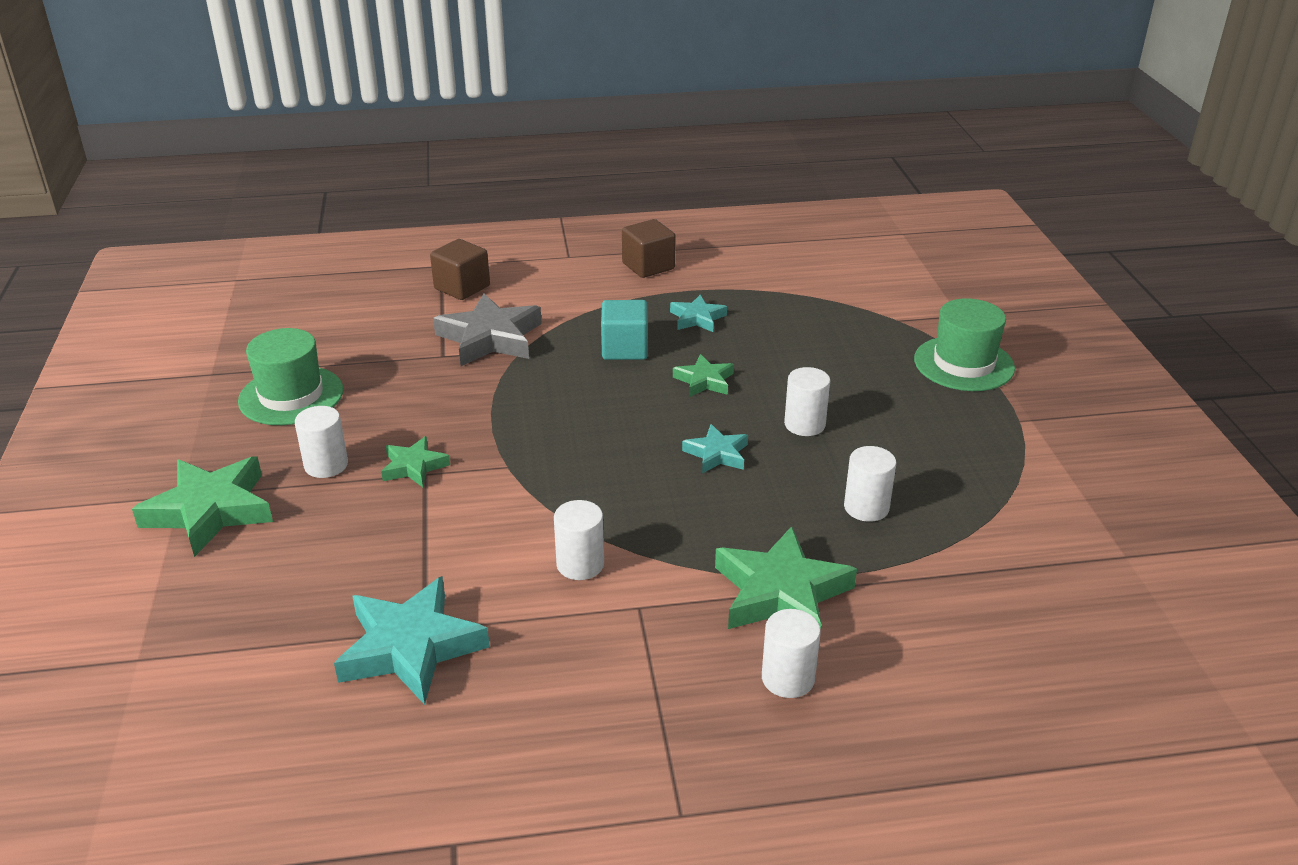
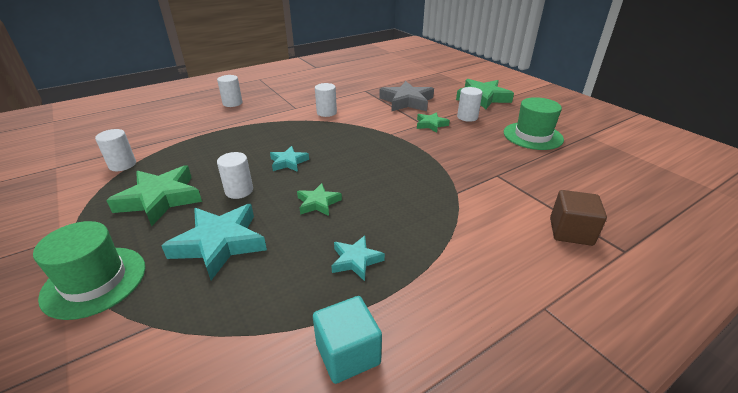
camera: 155 degrees right, 0 degrees up
(411, 647) = (364, 87): turquoise star -> turquoise star (220, 243)
(490, 338) = (487, 194): grey star -> grey star (407, 101)
(625, 349) = (391, 212): turquoise cube -> turquoise cube (348, 353)
(648, 266) = (453, 322): brown cube -> none
(781, 593) = (239, 121): green star -> green star (160, 199)
(866, 507) = (199, 157): white cylinder -> white cylinder (122, 165)

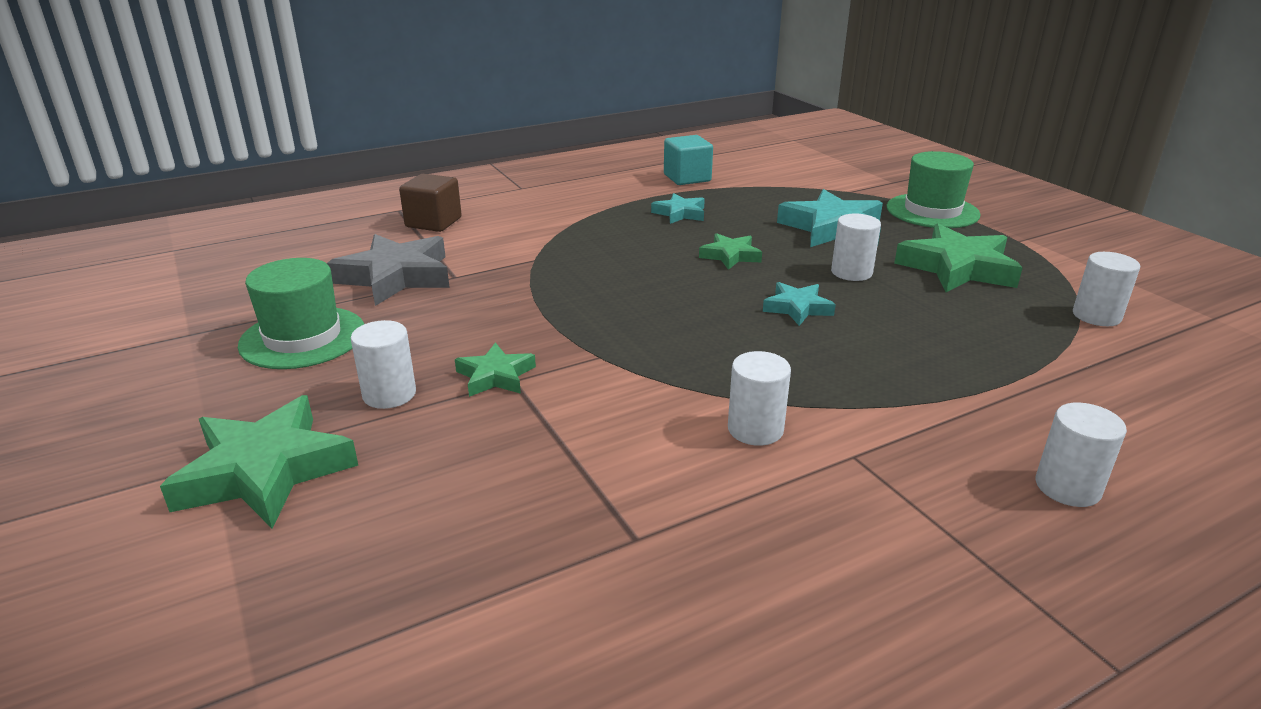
camera: 175 degrees left, 5 degrees down
(407, 101) = (513, 466): grey star -> grey star (396, 276)

